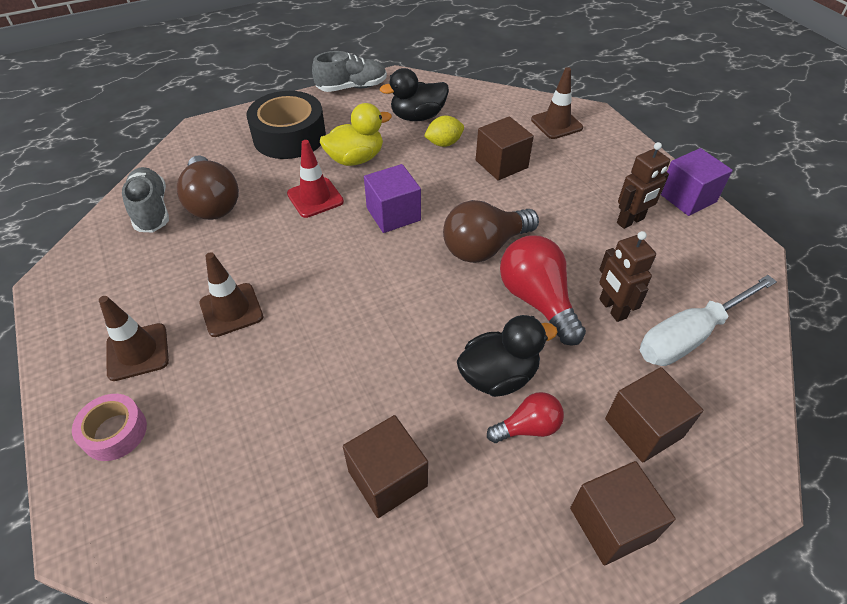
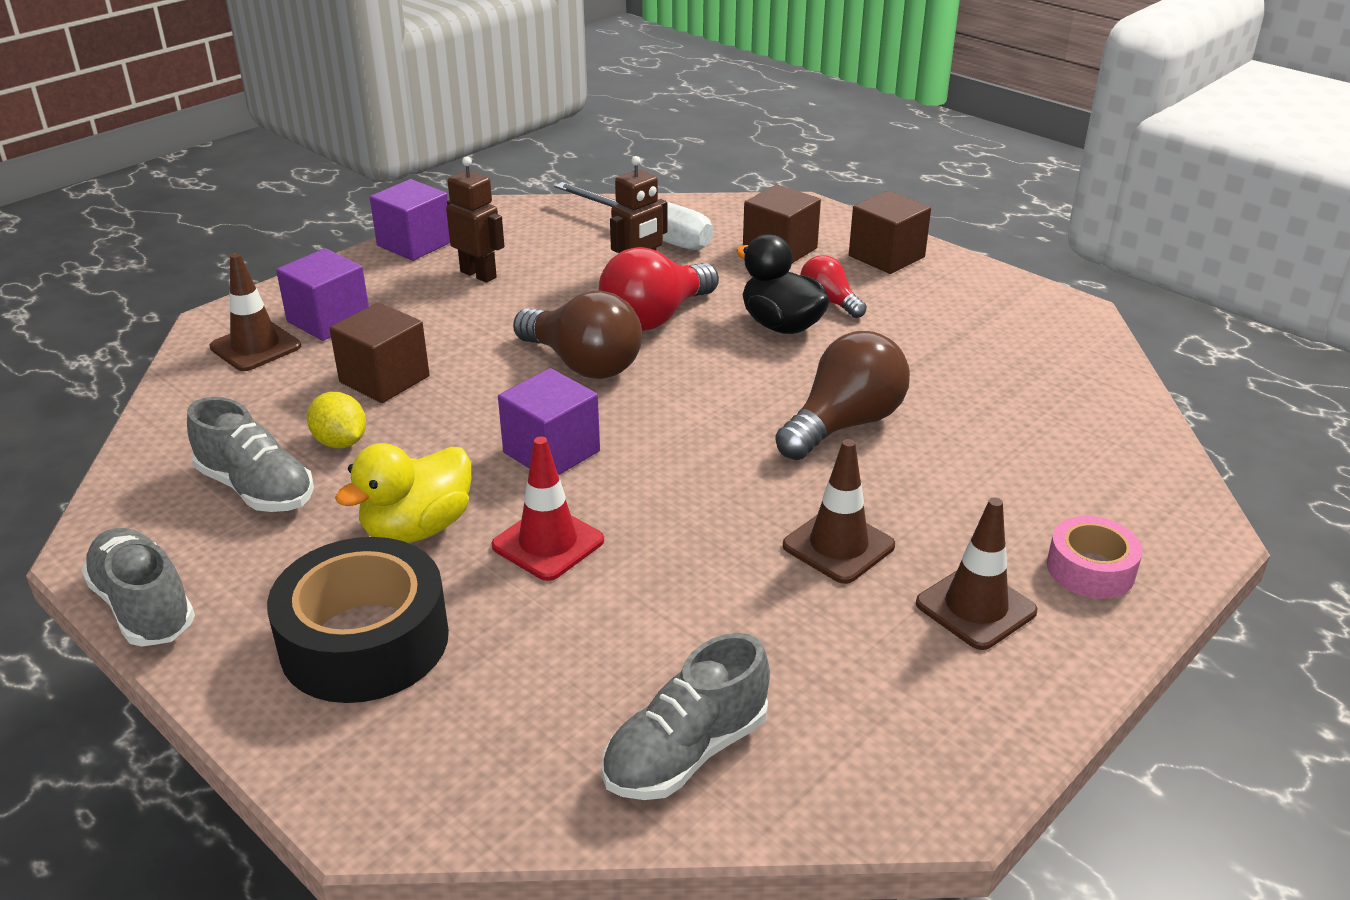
camera: 110 degrees left, 15 degrees down
(212, 203) = (621, 669): brown light bulb -> brown light bulb (844, 424)
(355, 159) = (417, 528): yellow duck -> yellow duck turned 90 degrees counterclockwise
(387, 478) = (952, 364): brown cube -> none
(417, 117) = (256, 489): black duck -> grey shoe
(580, 151) = (328, 320): none -> purple cube

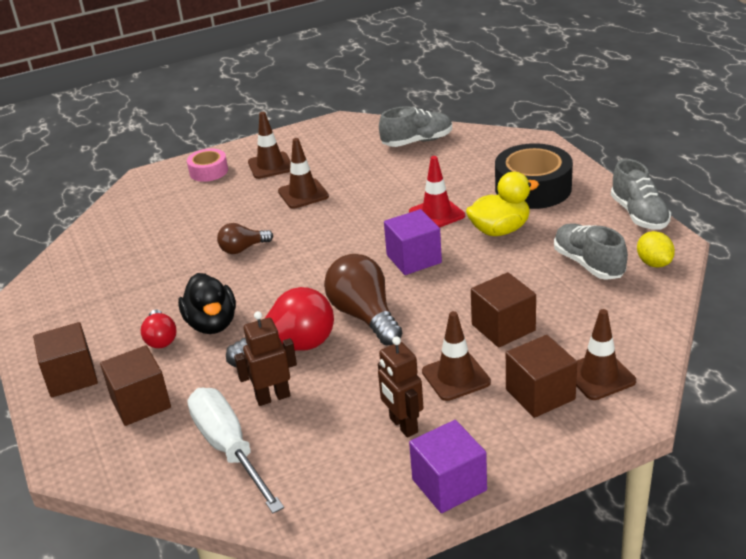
camera: 155 degrees left, 0 degrees up
(328, 320) = (540, 394): purple cube -> brown cube
(340, 442) = (537, 285): yellow lemon -> yellow lemon (654, 263)
(433, 320) = (456, 377): none -> brown traffic cone
(844, 424) = (243, 249): brown light bulb -> brown light bulb, size x0.57

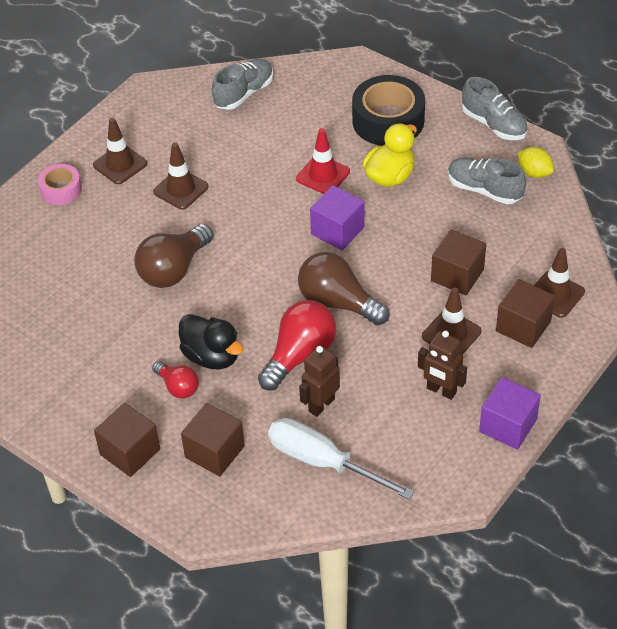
camera: 30 degrees left, 15 degrees up
(243, 249) = (173, 269): brown light bulb -> brown light bulb, size x1.76

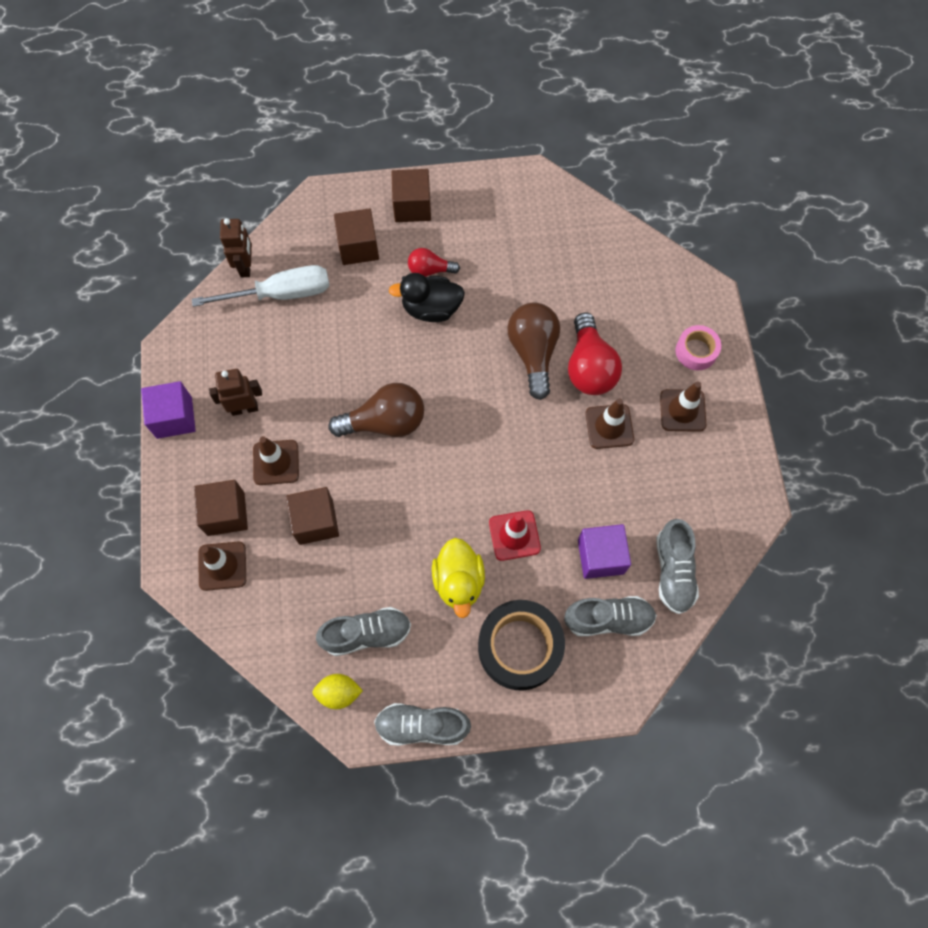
camera: 135 degrees right, 20 degrees up
(299, 355) = (371, 357): red light bulb -> red light bulb (589, 367)
(315, 98) = (608, 619): none -> grey shoe
(321, 405) = (320, 332): brown robot -> brown robot (246, 266)
(337, 231) = (448, 488): purple cube -> purple cube (600, 556)

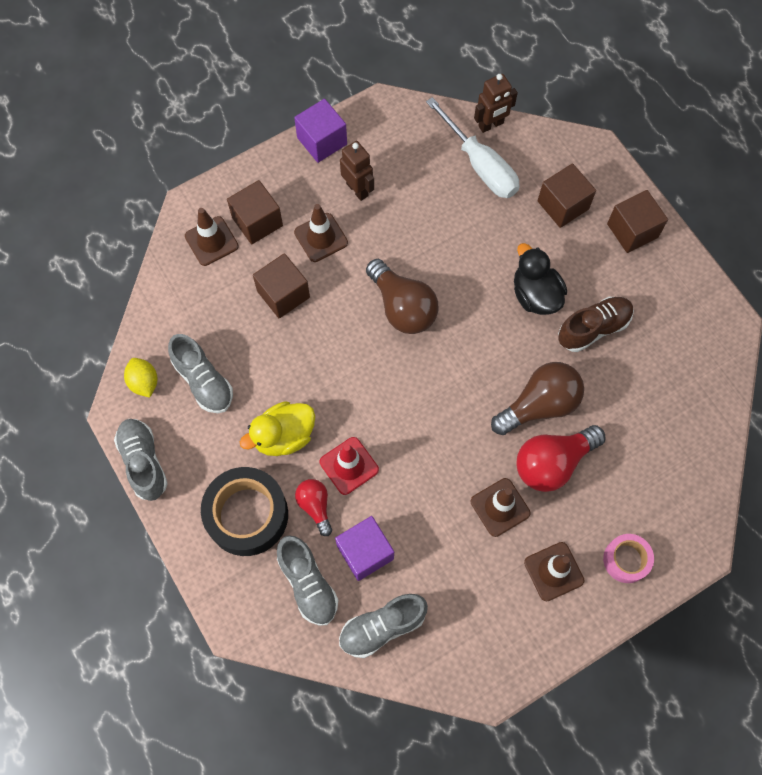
camera: 65 degrees right, 0 degrees up
(430, 270) = (574, 276): red light bulb -> red light bulb (315, 506)
(485, 279) = (593, 328): none -> brown shoe

